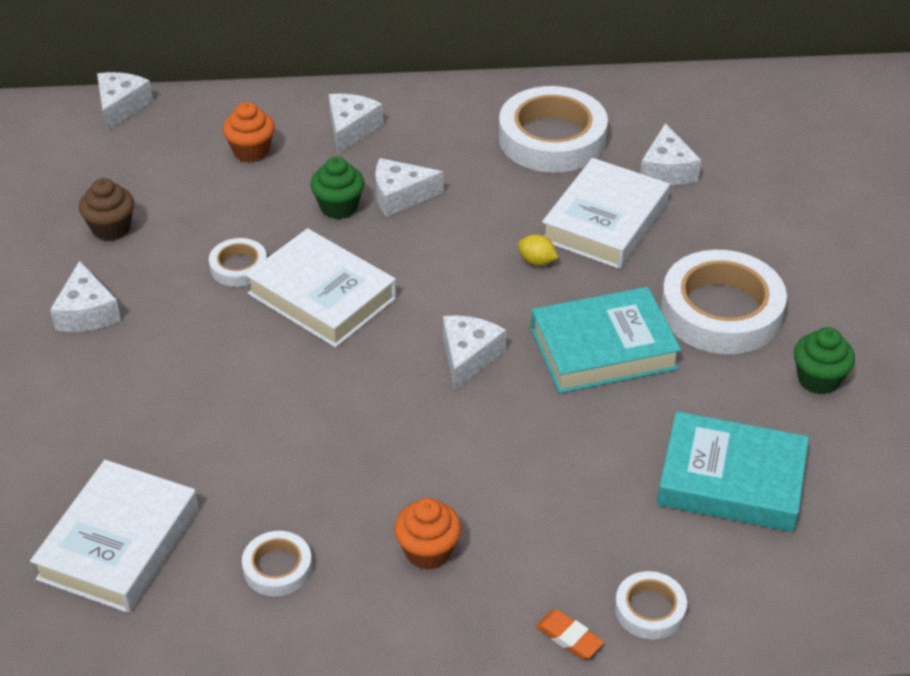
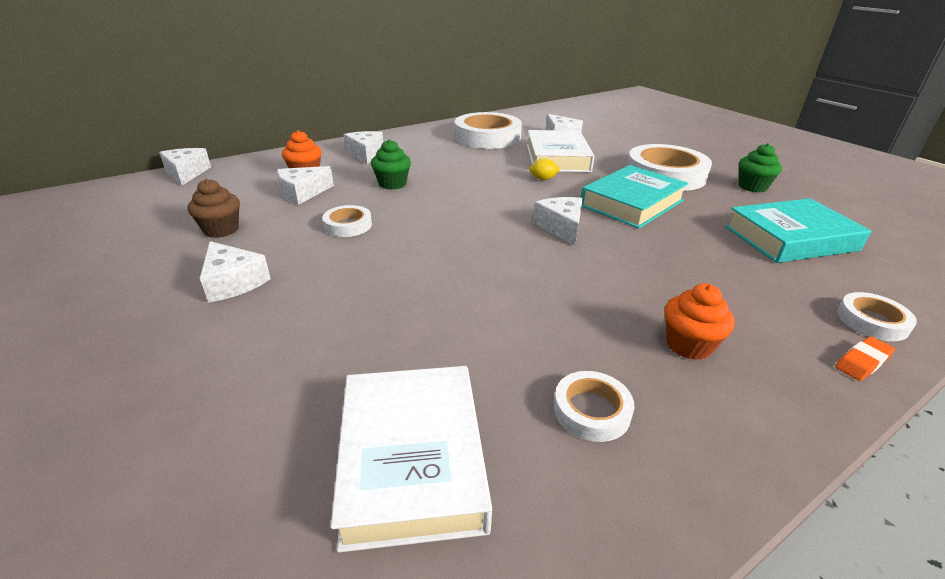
camera: 30 degrees left, 10 degrees down
(322, 296) = (426, 224): white book -> none
(400, 196) = (427, 172): white cheese -> white cheese (302, 193)
(569, 637) = (862, 362): orange eraser -> orange eraser turned 45 degrees counterclockwise

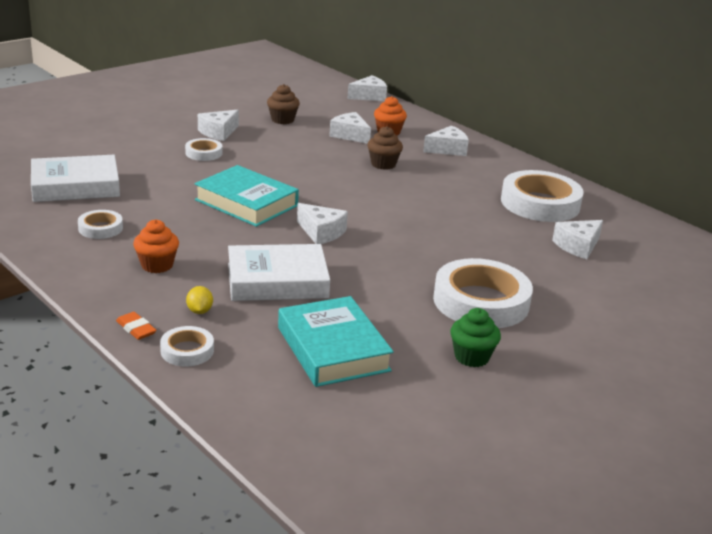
camera: 80 degrees right, 5 degrees down
(348, 225) = (300, 154): white tape -> white tape (203, 153)
(392, 184) = (383, 164): green cupcake -> brown cupcake
(543, 179) = (429, 229): yellow lemon -> yellow lemon (199, 311)
(557, 158) = (497, 240): white book -> white book (277, 281)
(561, 227) = (321, 232): white cheese -> white cheese turned 60 degrees clockwise
(631, 203) = (387, 271): turquoise book -> turquoise book (246, 203)

